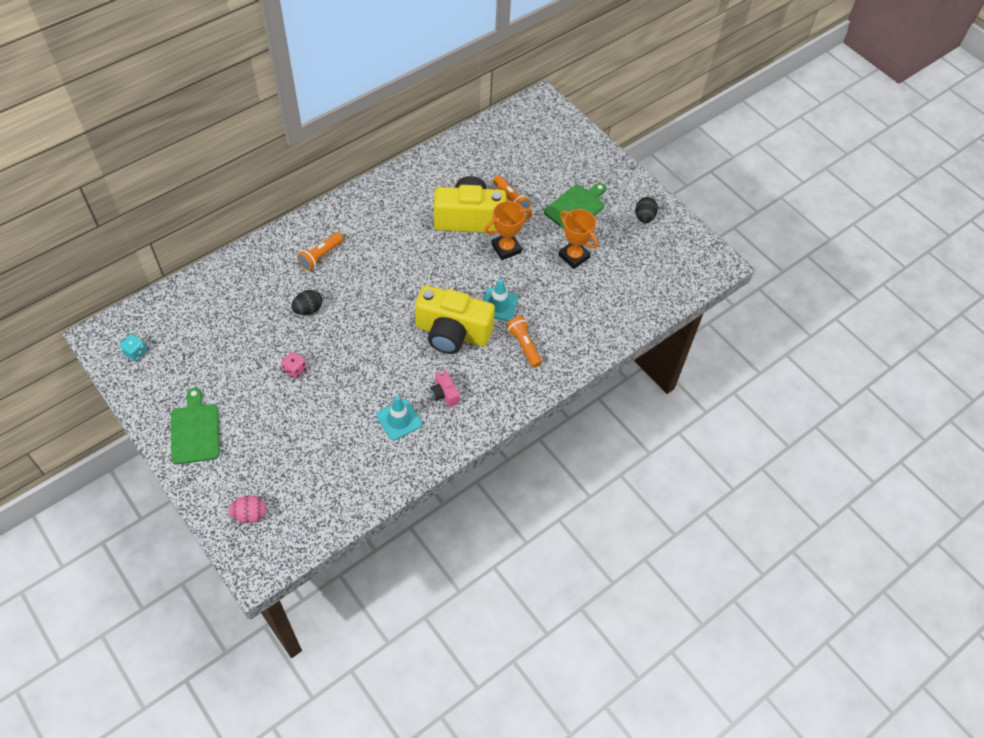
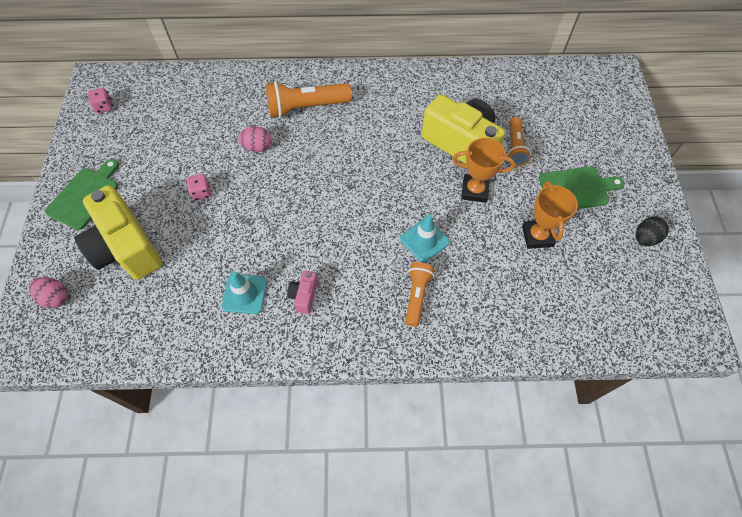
camera: 40 degrees right, 5 degrees up
(135, 353) = (104, 107): turquoise dice -> pink dice
(308, 309) = (257, 147): black egg -> pink egg
(320, 256) = (306, 107): orange flashlight -> orange flashlight, size x1.62
(452, 333) = (359, 241): yellow camera -> yellow camera (126, 248)

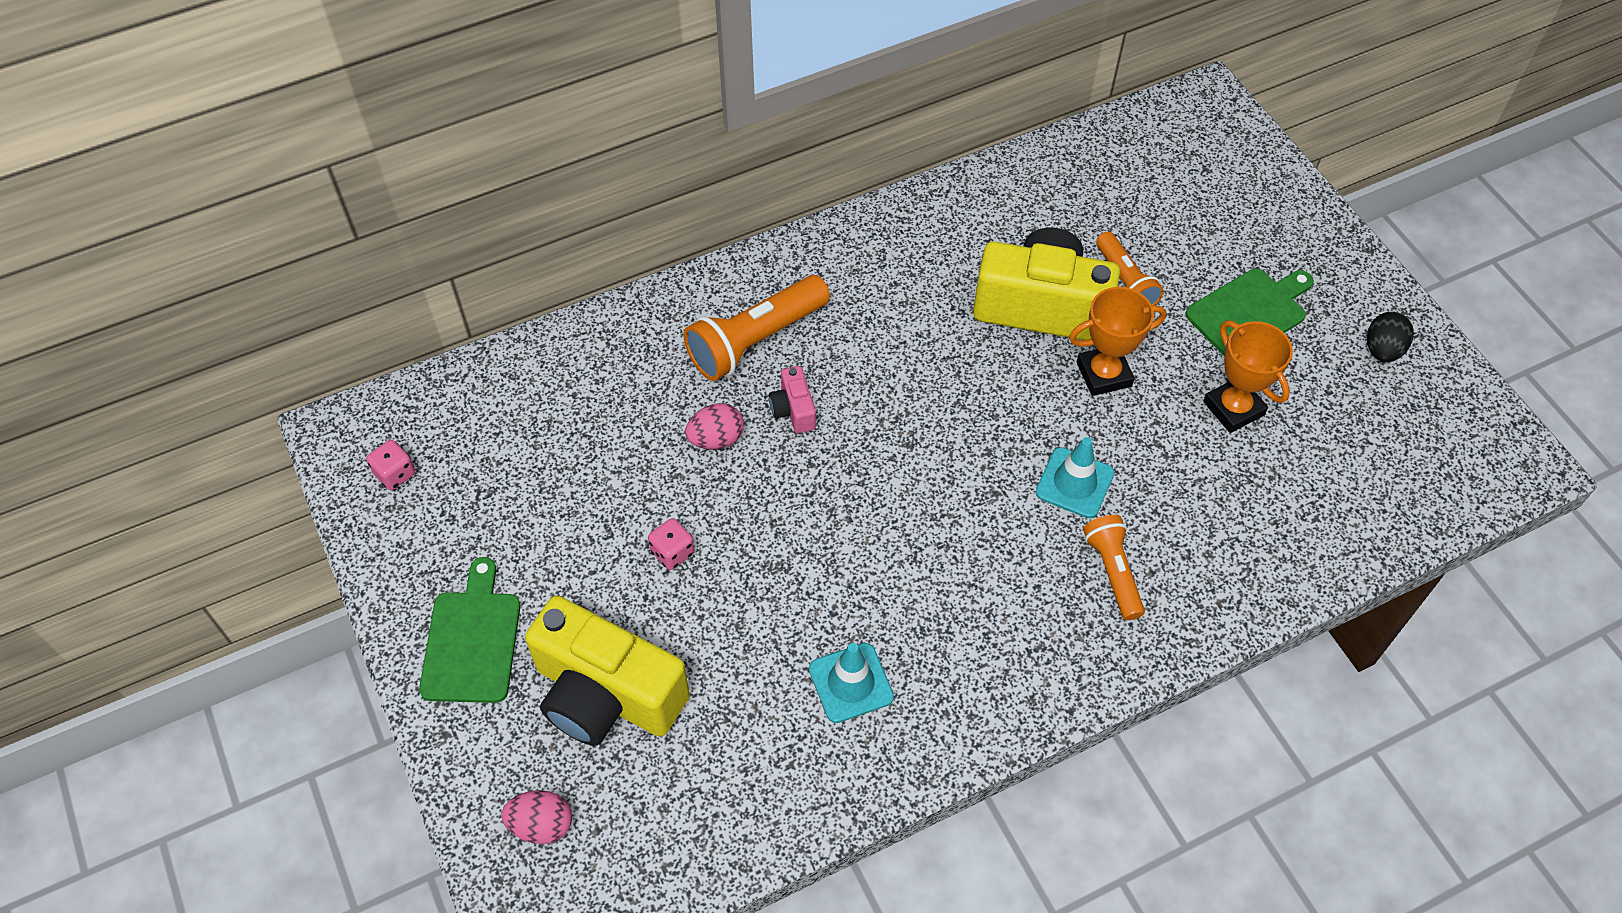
camera: 25 degrees left, 5 degrees down
(304, 296) = (945, 645): pink camera -> pink camera (793, 410)

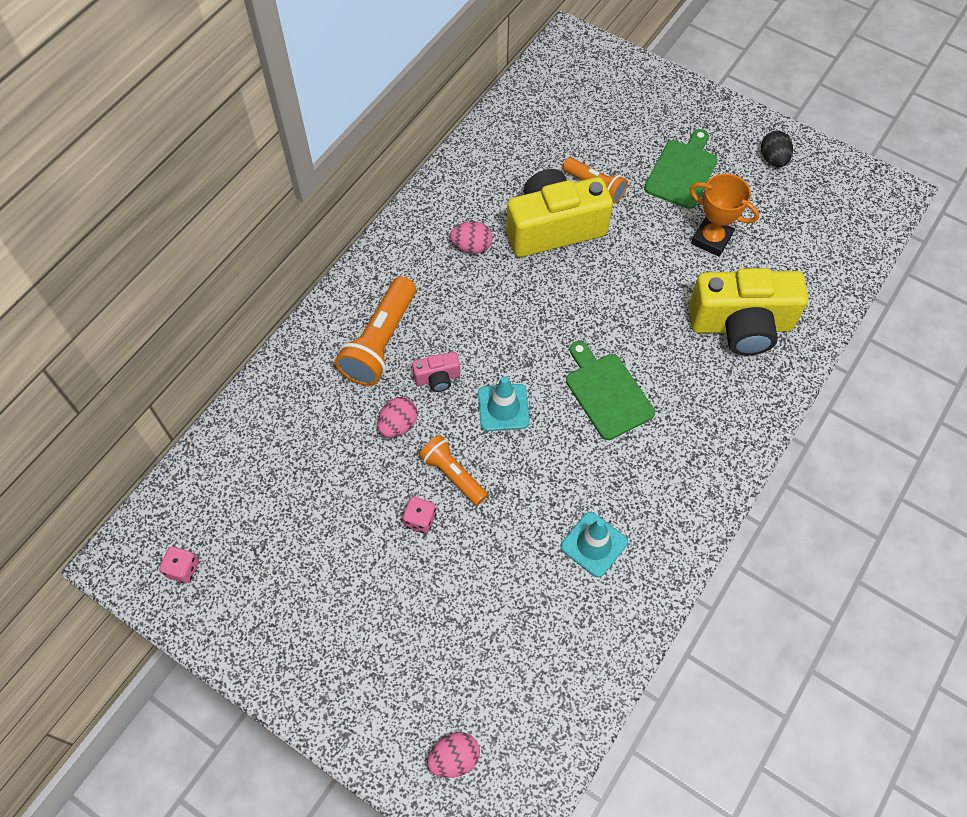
camera: 30 degrees left, 5 degrees up
(472, 640) = (320, 658): green cutting board -> green cutting board (607, 392)
(606, 694) = (439, 643): yellow camera -> yellow camera (741, 325)
(793, 410) = (437, 378): pink camera -> pink camera turned 60 degrees counterclockwise
(929, 284) = (472, 247): none -> pink egg
(1074, 483) = (647, 336): turquoise traffic cone -> turquoise traffic cone (503, 407)
(1103, 374) = (620, 255): orange trophy -> none
(1113, 572) = (707, 383): orange flashlight -> orange flashlight (453, 474)

